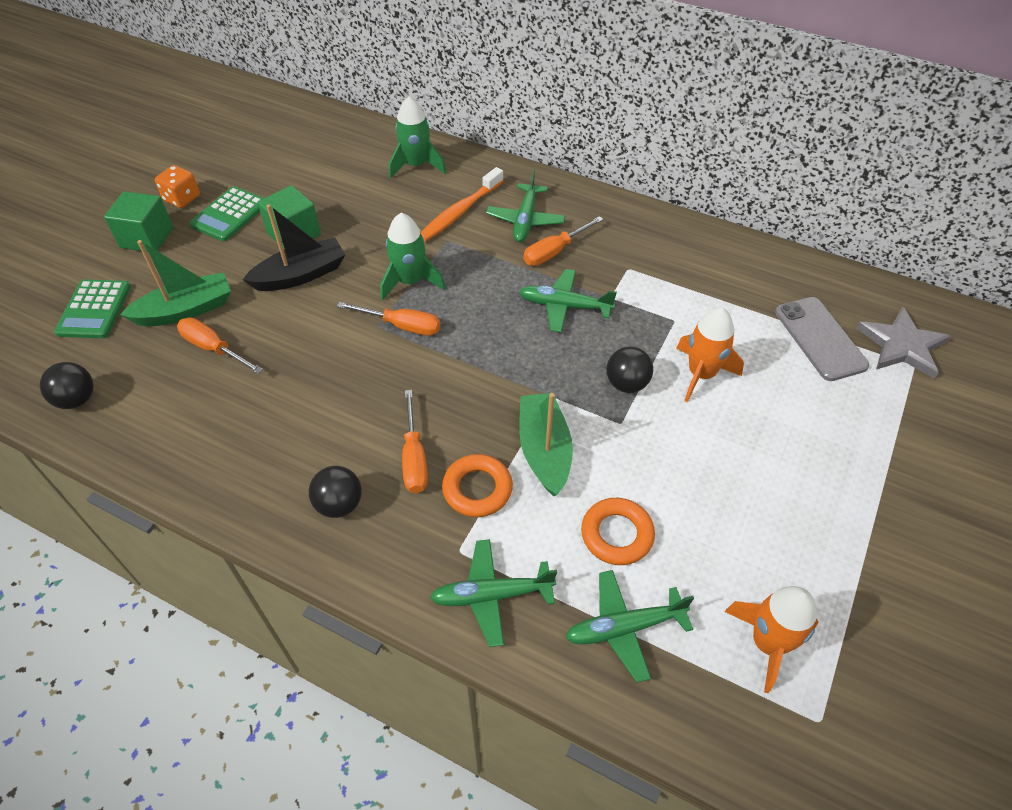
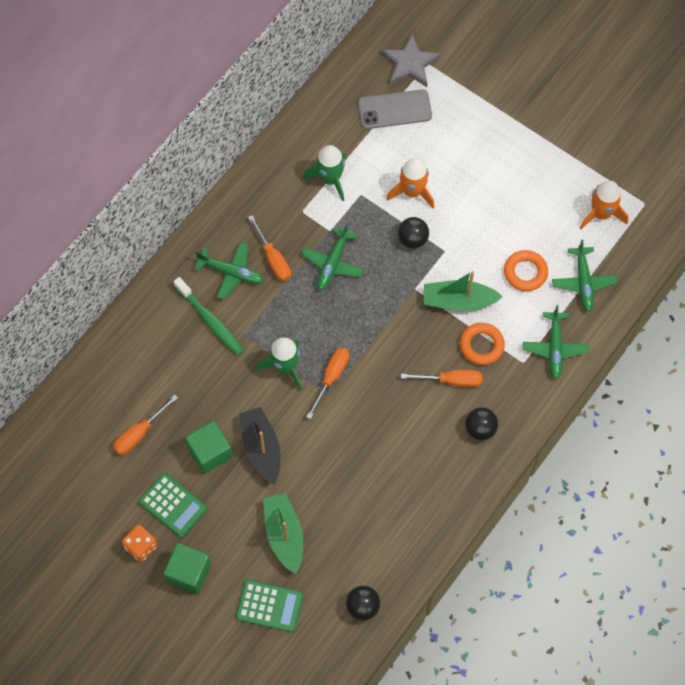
camera: 80 degrees left, 15 degrees up
(213, 348) = (329, 512): orange screwdriver -> orange screwdriver (139, 433)
(416, 165) = (139, 348): green rocket -> green rocket (330, 179)
(460, 212) = (210, 321): orange toothbrush -> green toothbrush

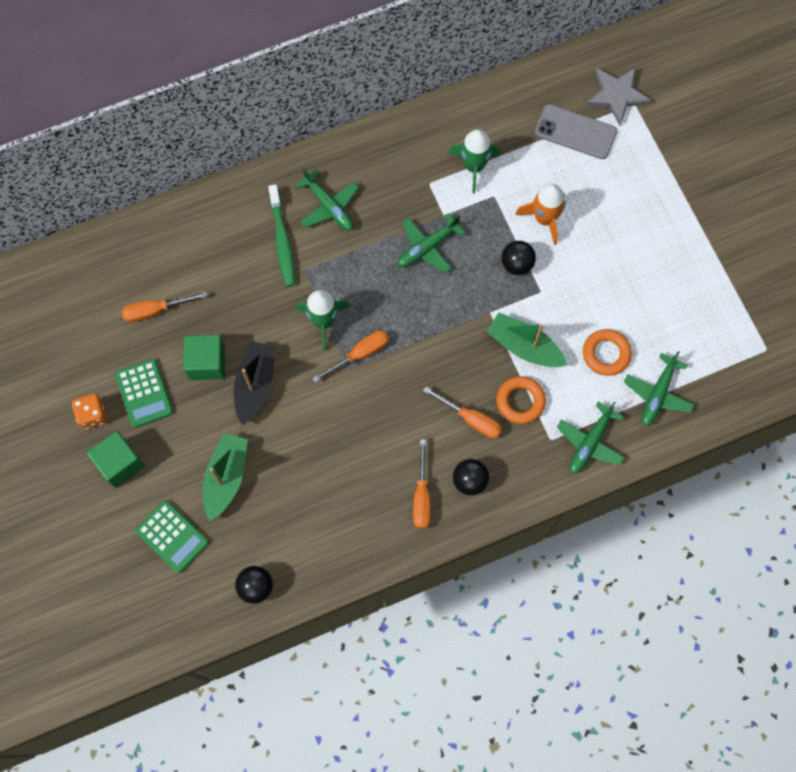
camera: 30 degrees right, 5 degrees up
(273, 258) = (375, 213): orange screwdriver -> orange screwdriver (421, 496)
(601, 213) = (716, 336): orange rocket -> none

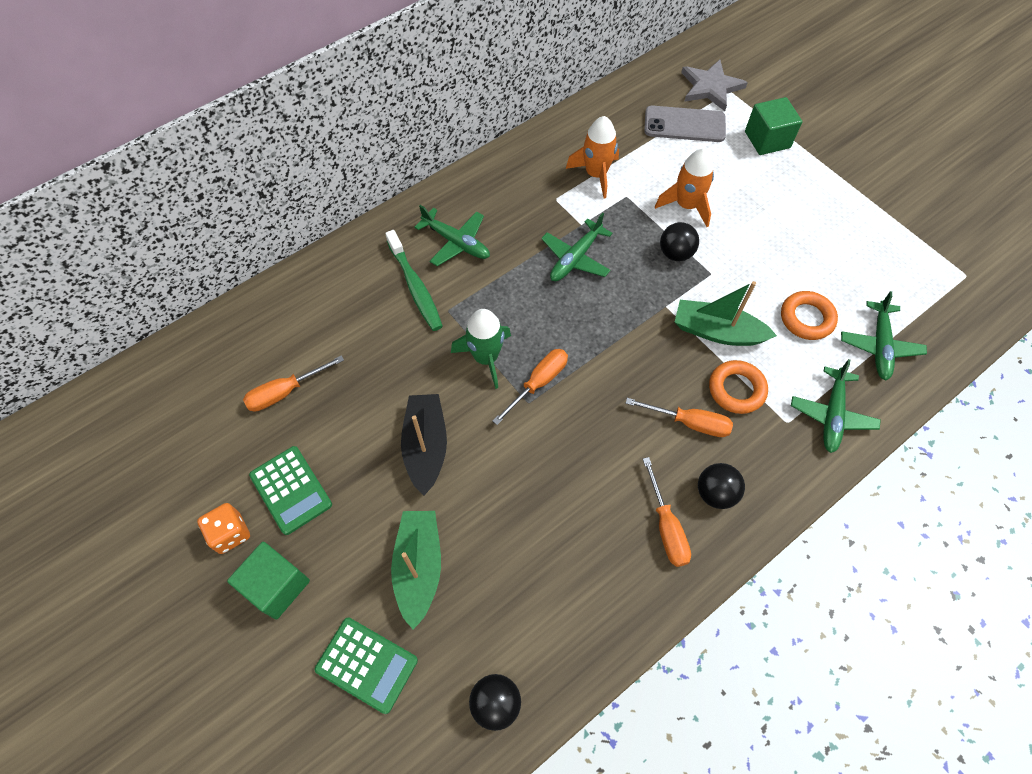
camera: 15 degrees left, 10 degrees down
(207, 363) = (361, 436): green cube -> green cube (767, 140)
(473, 166) = (595, 174): green rocket -> orange rocket

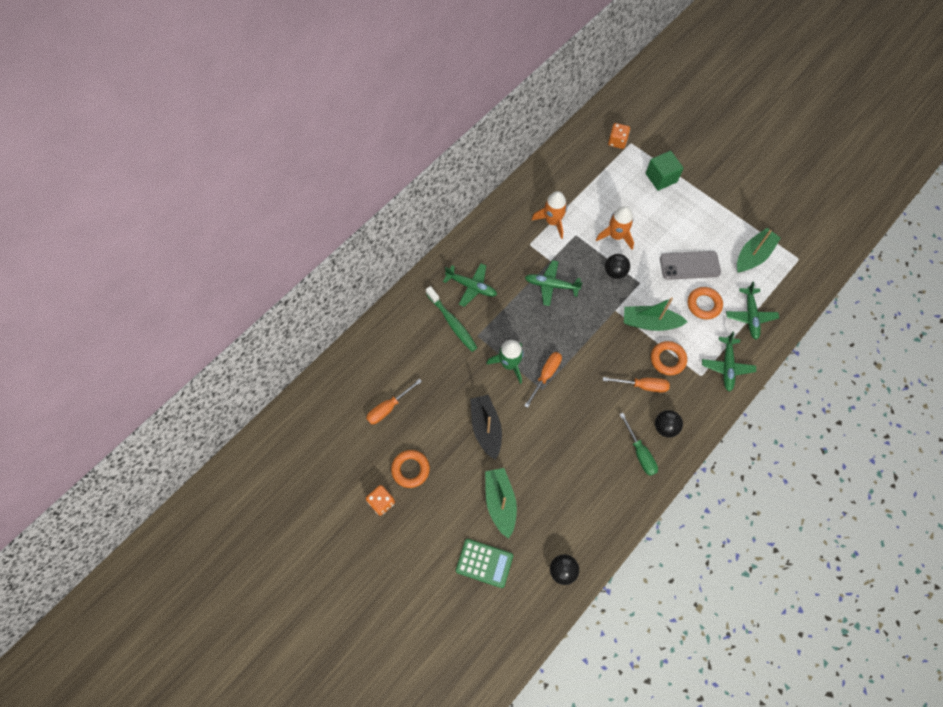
camera: 10 degrees left, 5 degrees up
(277, 586) = (419, 528): green cube -> none
(291, 490) = (410, 469): green calculator -> orange ring
(576, 258) = (551, 285): green plane -> green plane turned 75 degrees clockwise
(666, 527) = (640, 453): orange screwdriver -> green screwdriver
(684, 124) = (604, 174): grey phone -> grey phone (689, 265)
(710, 87) = (617, 141): grey star -> orange dice
(894, 261) = (753, 255): none -> green boat

